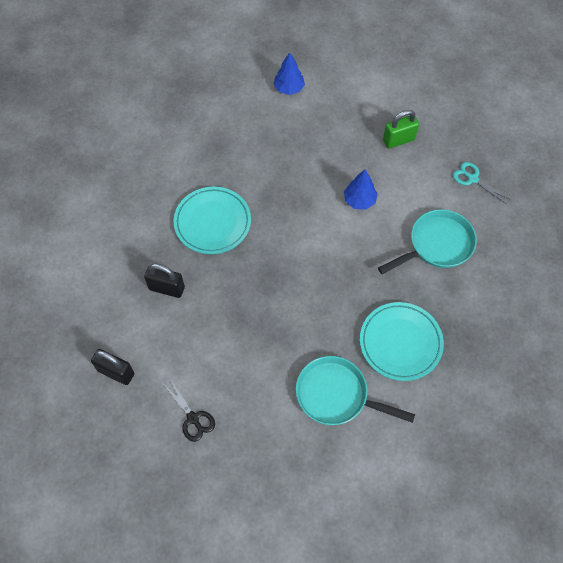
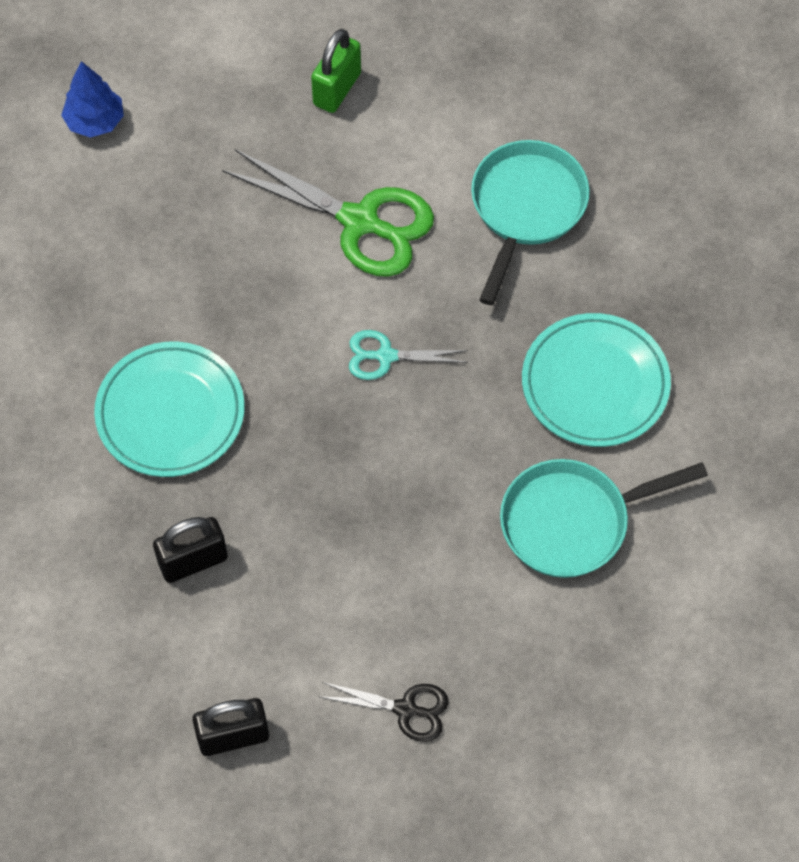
camera: 40 degrees left, 0 degrees up
(359, 200) = (360, 221): blue tree -> green scissors
(472, 179) = (493, 75): turquoise scissors -> turquoise scissors (385, 356)

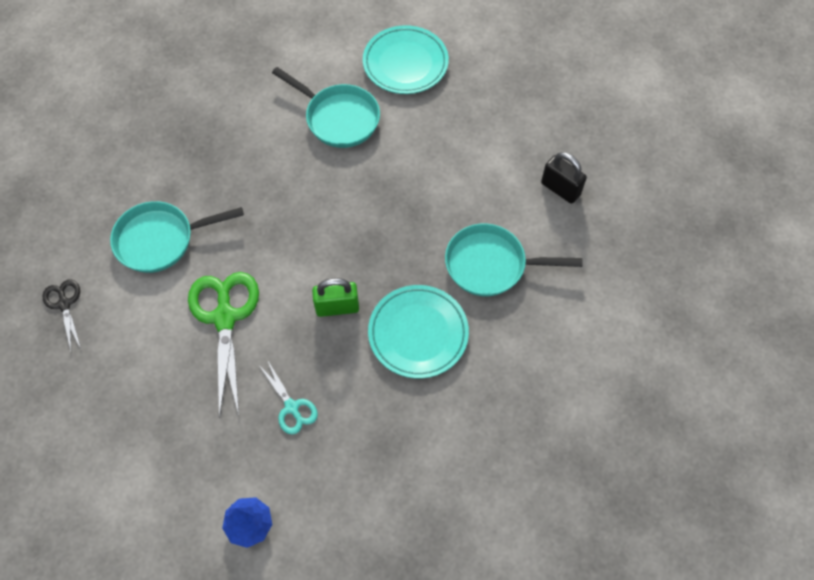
camera: 125 degrees left, 0 degrees up
(193, 561) = (491, 264): black padlock -> turquoise pan
(337, 89) = (133, 391): green padlock -> green padlock (337, 307)
(385, 356) = (305, 251): turquoise scissors -> turquoise scissors (292, 407)
(406, 709) = (487, 130): black scissors -> black scissors (64, 304)
(595, 384) = (253, 149): turquoise plate -> turquoise plate (405, 63)

